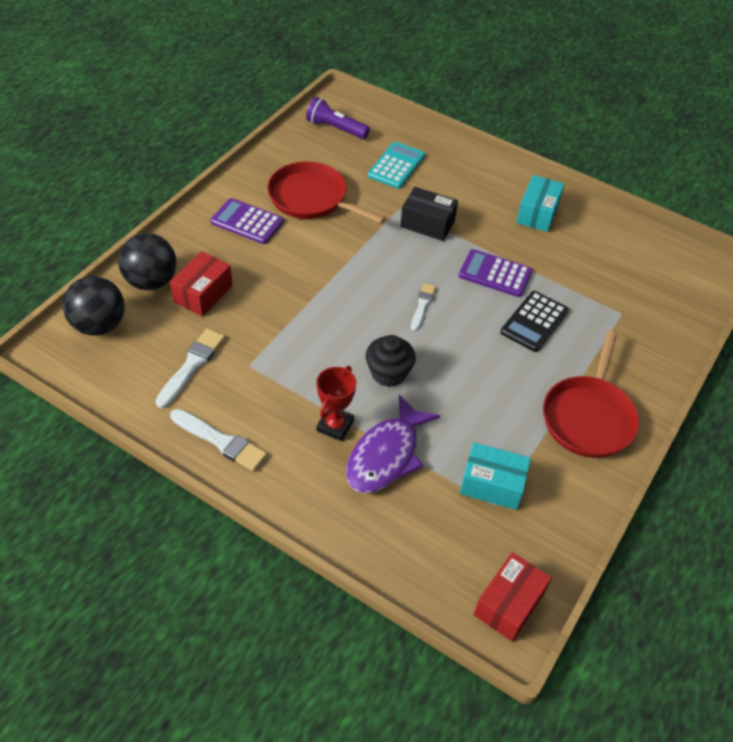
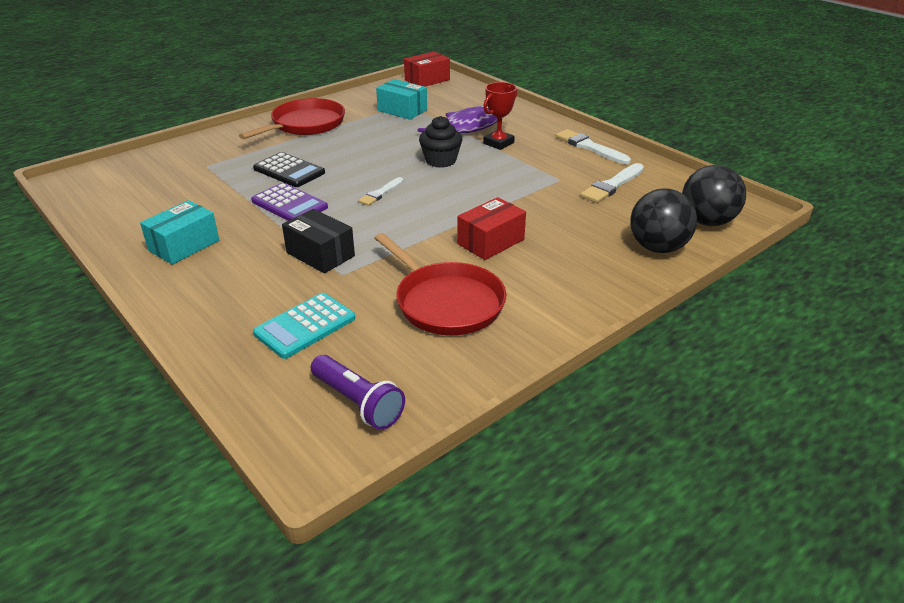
camera: 160 degrees left, 15 degrees down
(203, 293) = (599, 230): red box -> red box (491, 242)
(247, 222) = (539, 288): purple calculator -> none
(534, 321) = (289, 171): black calculator -> black calculator turned 75 degrees clockwise

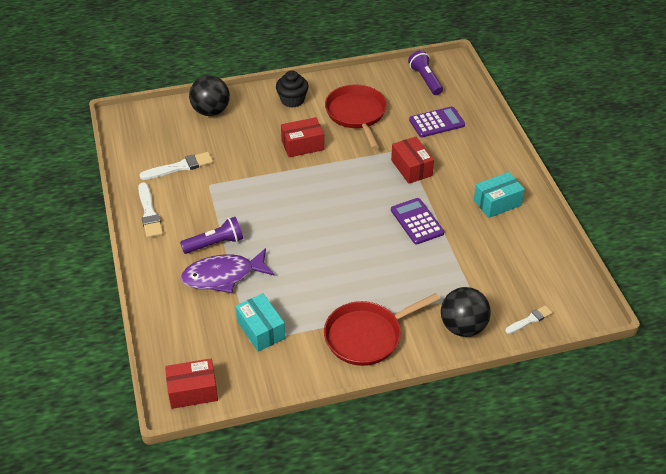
camera: 155 degrees left, 10 degrees up
(289, 171) = (405, 263): black calculator -> none
(305, 326) = (437, 122): turquoise calculator -> purple calculator
(320, 254) = (411, 168): black box -> red box
(381, 193) = (346, 212): white brush -> white brush (530, 320)
(440, 161) = (278, 236): black cupcake -> black cupcake (292, 100)
(498, 143) = (215, 243): red trophy -> purple flashlight
(707, 222) = (159, 119): black ball -> black ball (463, 327)

